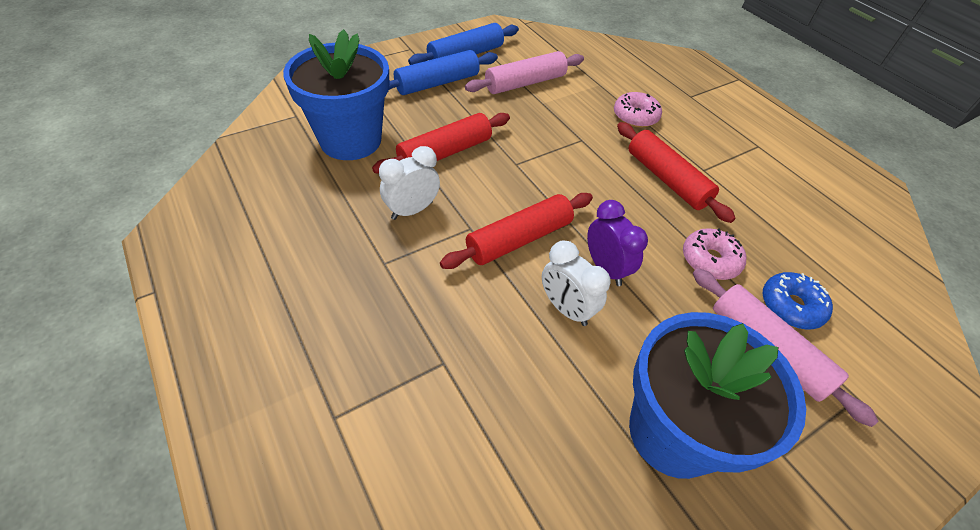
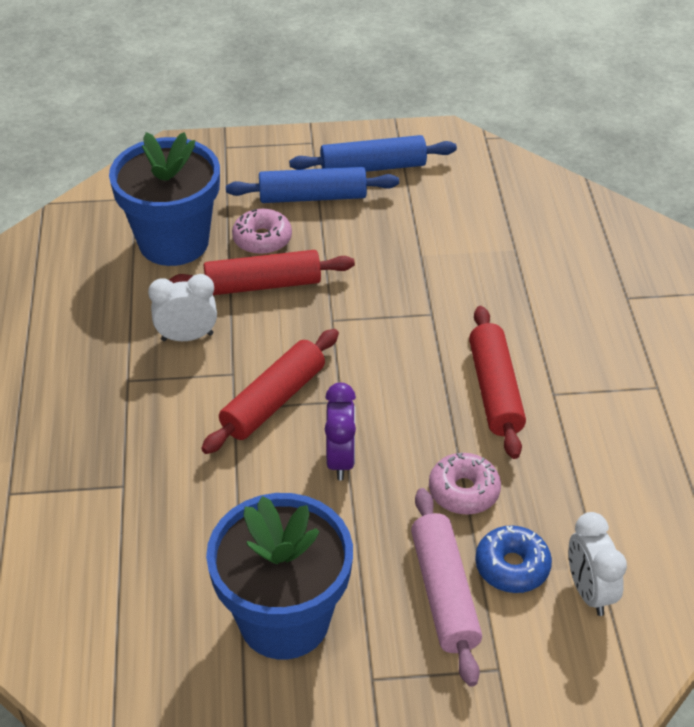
camera: 30 degrees right, 5 degrees down
(519, 239) = (273, 401): red rolling pin -> red rolling pin turned 45 degrees counterclockwise
(525, 83) = (419, 224): pink rolling pin -> none
(566, 309) = (269, 482): white clock -> white clock (589, 591)
(635, 116) = (524, 304): pink donut -> pink donut (262, 239)

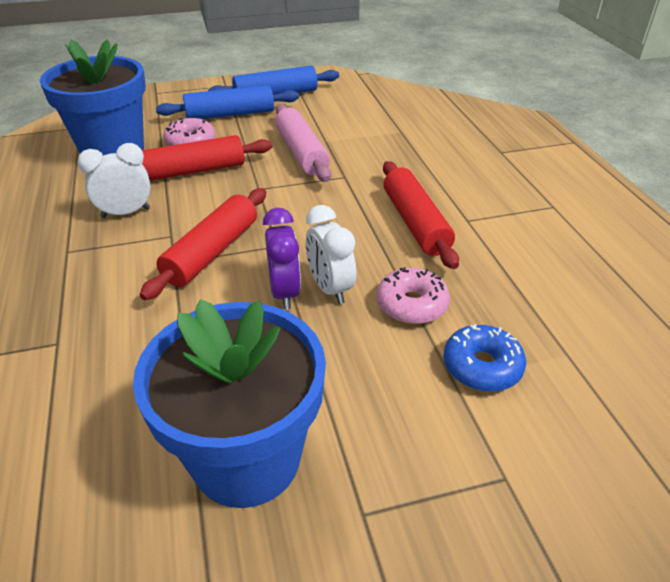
camera: 10 degrees left, 5 degrees down
(443, 593) = (419, 403): pink rolling pin -> pink rolling pin (301, 153)
(589, 591) = (568, 380): white clock -> white clock (330, 288)

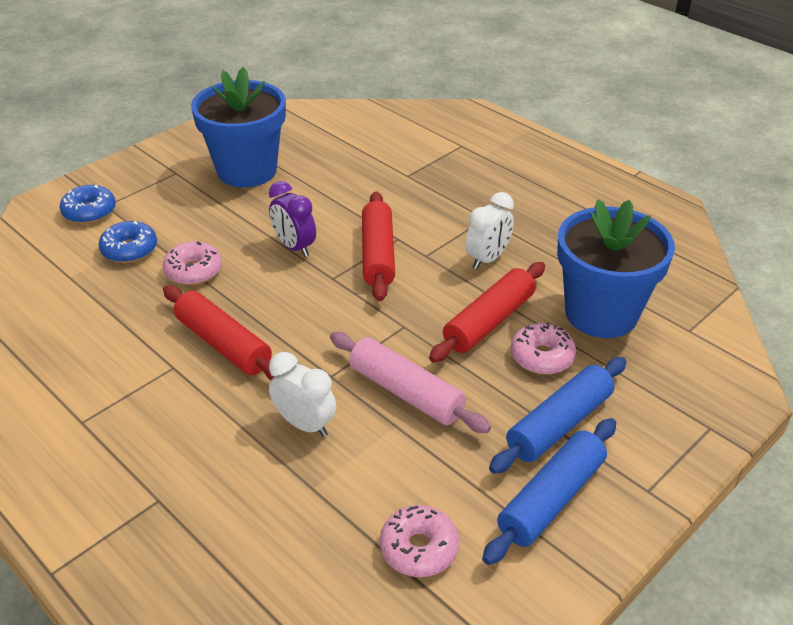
camera: 150 degrees right, 0 degrees up
(330, 288) = (263, 261): white clock -> white clock (305, 424)
(361, 99) = (419, 548): none -> pink donut
(534, 473) = (89, 212): none -> blue donut

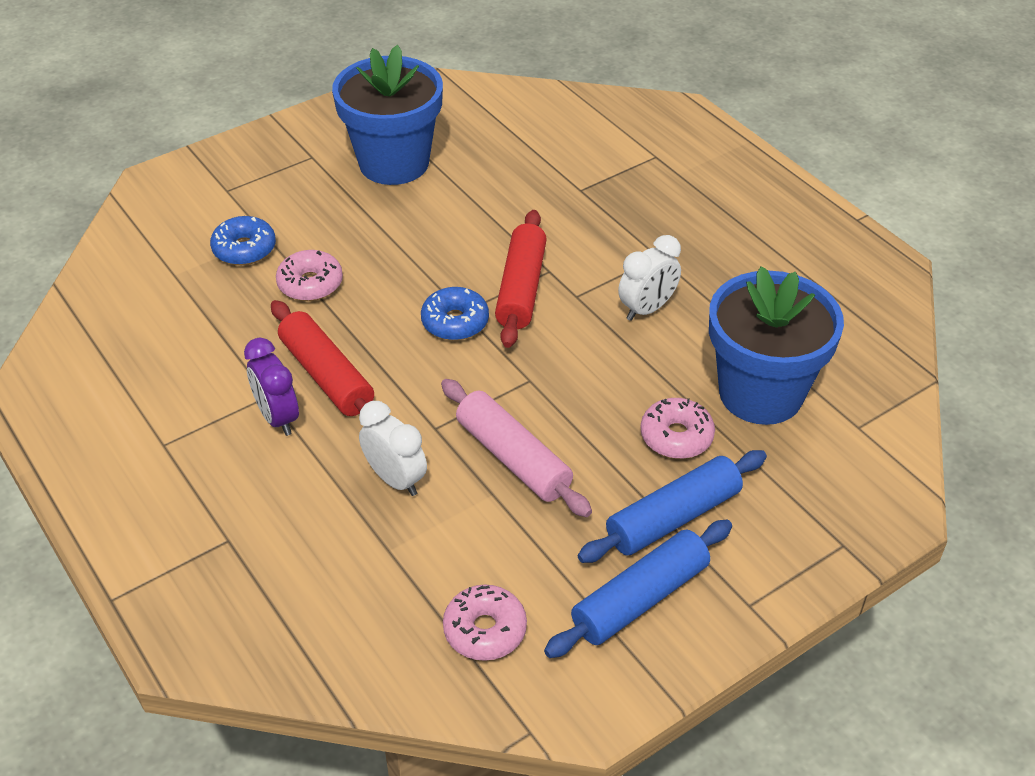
camera: 10 degrees right, 5 degrees up
(89, 212) = (208, 196): blue donut -> blue donut (455, 322)
(294, 247) = (428, 268): purple clock -> purple clock (278, 418)
(489, 321) = (627, 386): red rolling pin -> none

